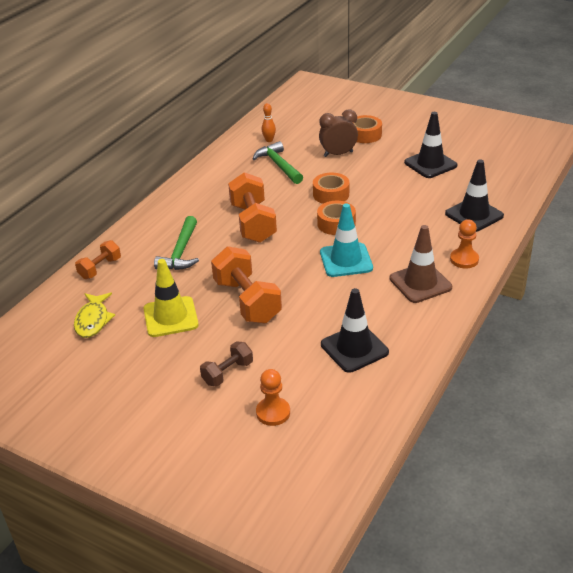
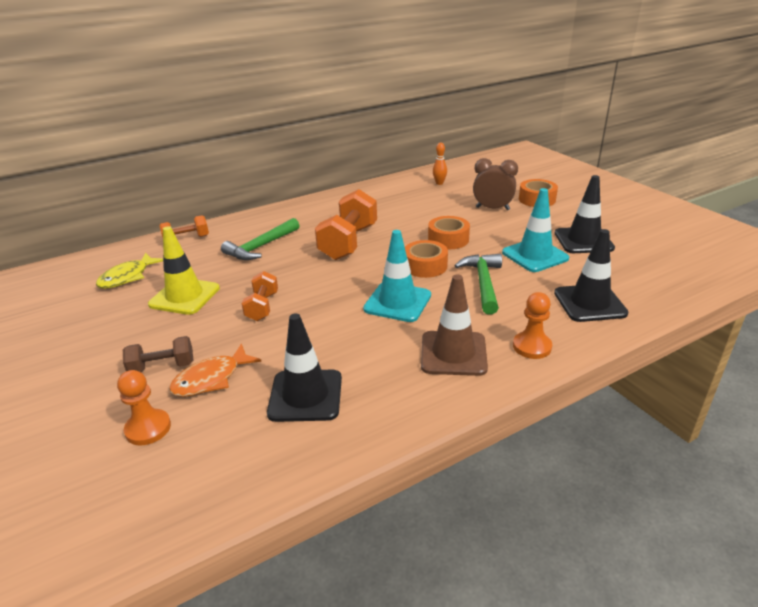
camera: 30 degrees right, 5 degrees down
(247, 301) = (262, 307): orange dumbbell -> orange dumbbell, size x0.55
(275, 365) = (211, 379): none -> orange fish
(278, 165) = (426, 203): green hammer -> green hammer (483, 283)
(407, 188) = (535, 255): none -> turquoise traffic cone

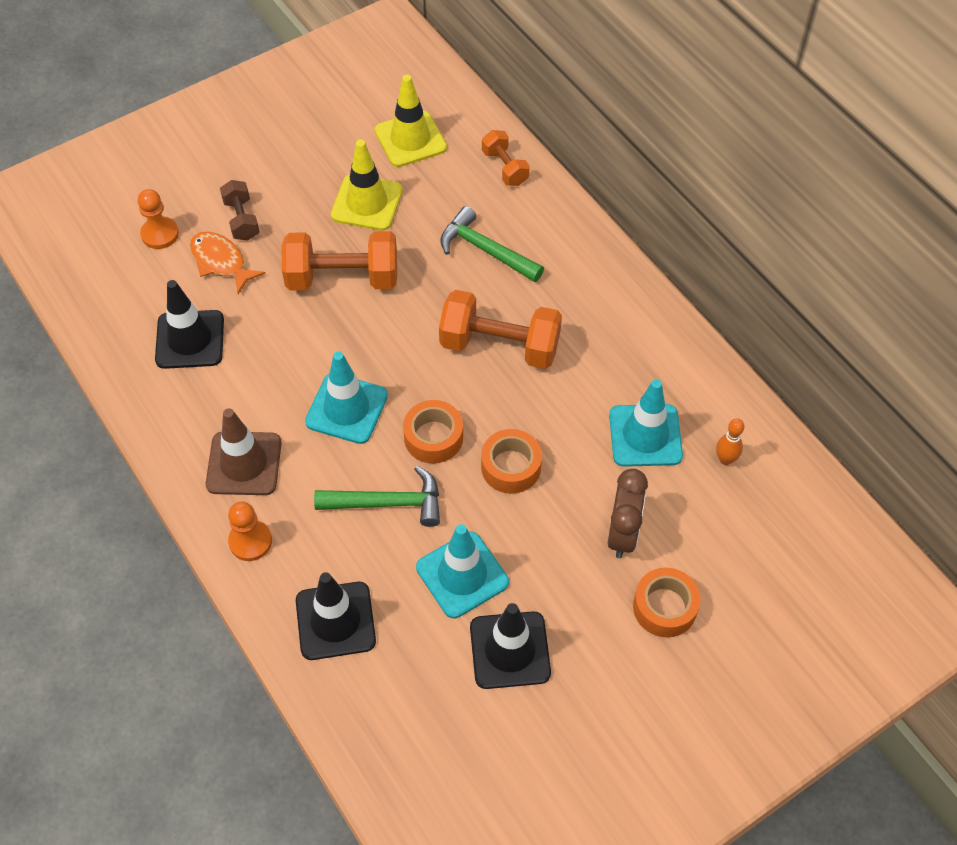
camera: 85 degrees right, 25 degrees up
(127, 277) = (410, 139): yellow fish -> yellow traffic cone
(262, 307) = (342, 278): orange dumbbell -> orange dumbbell, size x1.81
(423, 201) = (645, 435): none -> turquoise traffic cone

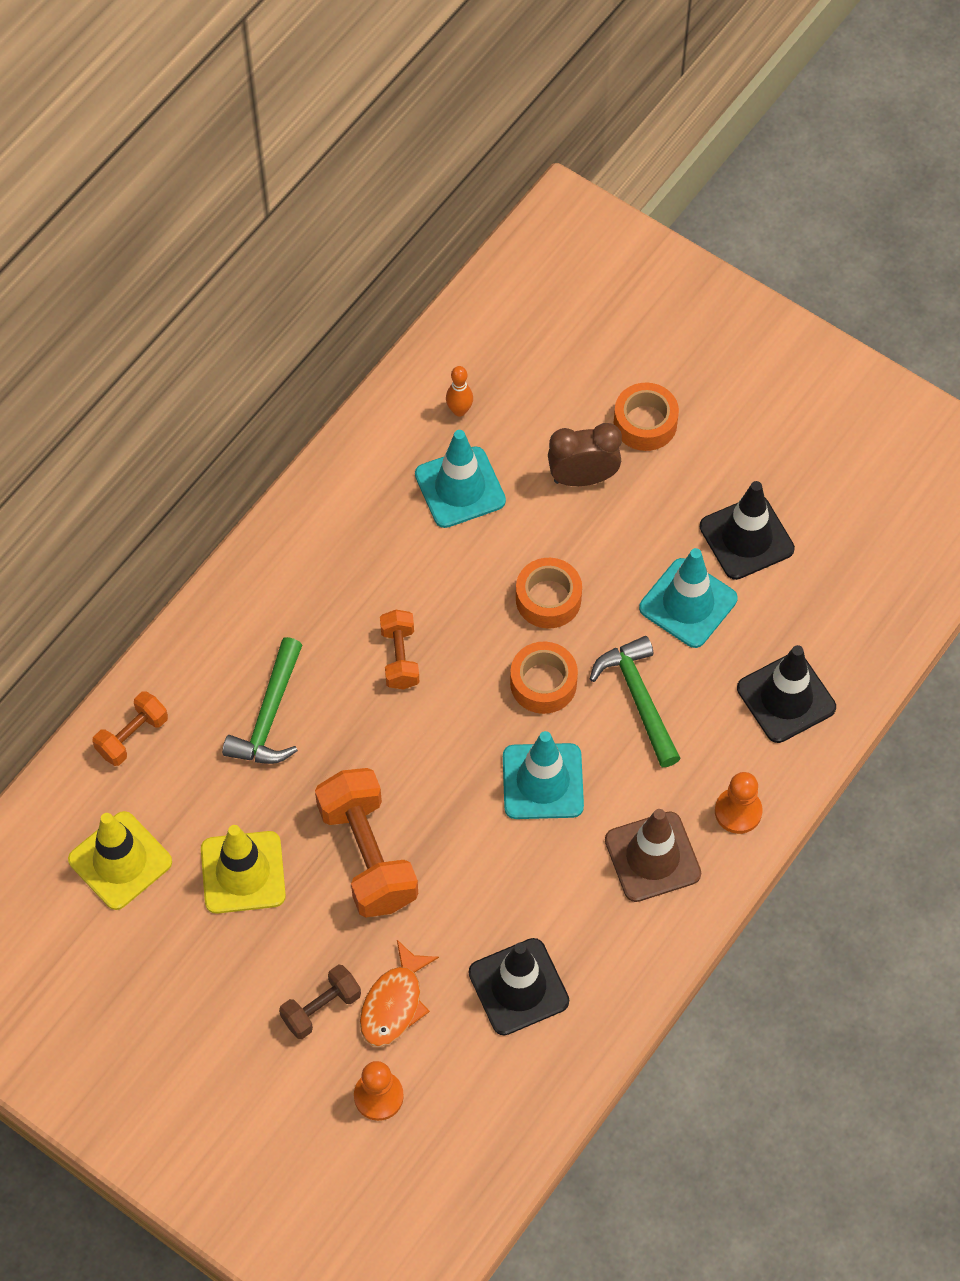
camera: 110 degrees left, 5 degrees up
(500, 346) = (400, 657): orange dumbbell -> orange dumbbell, size x0.55

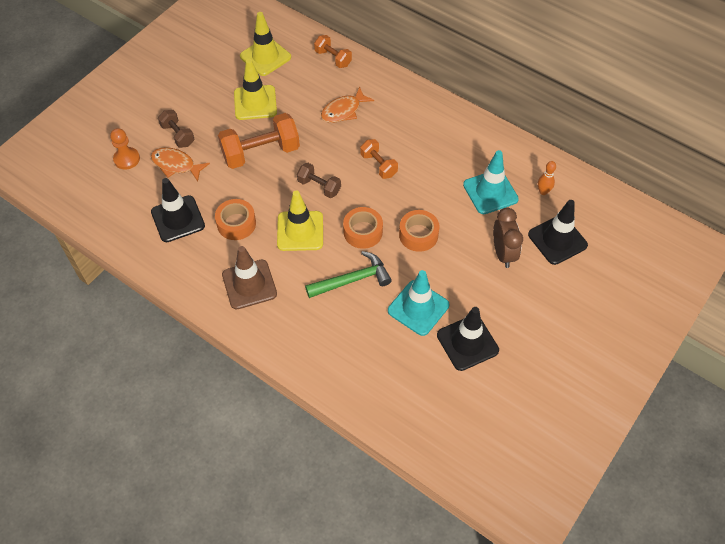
camera: 90 degrees right, 5 degrees down
(269, 716) = (343, 111): green hammer -> orange fish
(400, 657) = (378, 165): orange dumbbell -> orange dumbbell turned 60 degrees clockwise
(447, 753) = (319, 186): none -> brown dumbbell
(542, 781) = (300, 231): turquoise traffic cone -> yellow traffic cone
(645, 423) = (547, 287): orange tape -> orange tape (236, 223)
(738, 811) = (275, 330): orange pawn -> none
(786, 698) = (352, 361): black traffic cone -> black traffic cone (557, 240)

